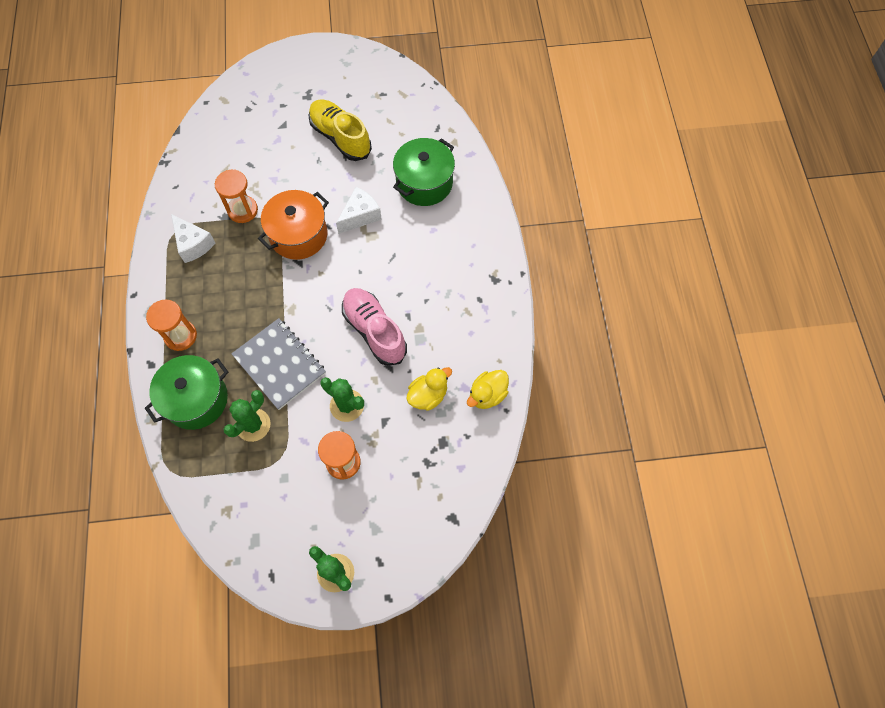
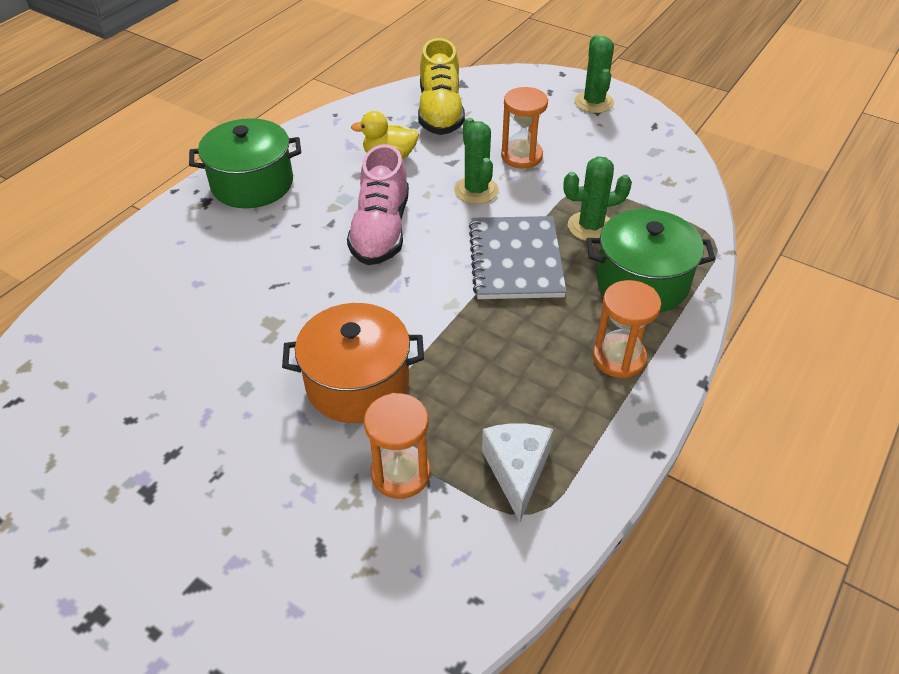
camera: 140 degrees left, 20 degrees down
(340, 137) = (144, 489): yellow shoe -> yellow shoe (440, 112)
(360, 216) = (255, 354): white cheese -> none
(424, 183) = (132, 340): green pot -> green pot (252, 184)
(487, 395) = (337, 130): yellow duck -> none

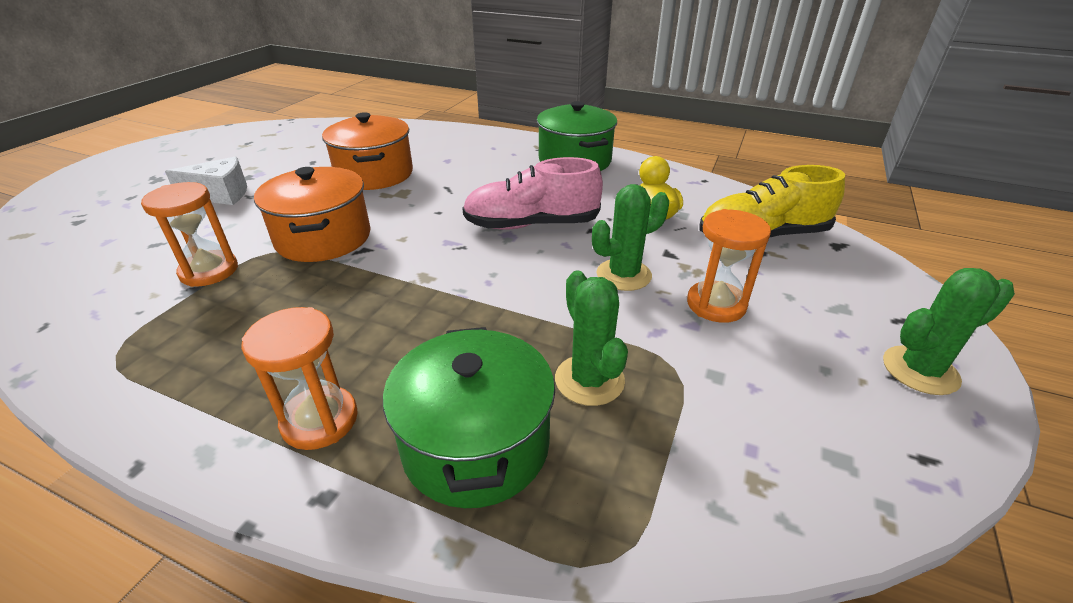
camera: 80 degrees right, 10 degrees down
(207, 349) = (374, 174): none -> orange pot
(515, 260) = (503, 315): grey notebook -> none
(517, 471) = (175, 340): white cheese -> white cheese (221, 194)

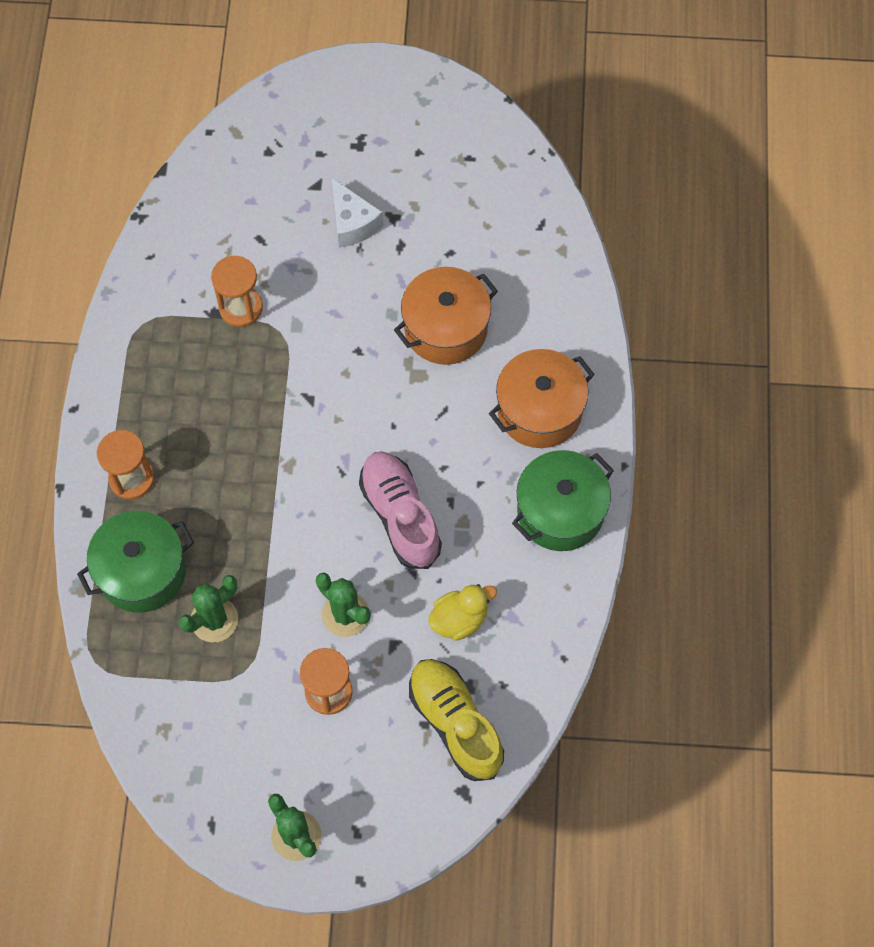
camera: 70 degrees right, 30 degrees up
(323, 238) = (314, 357): orange pot -> orange pot (539, 410)

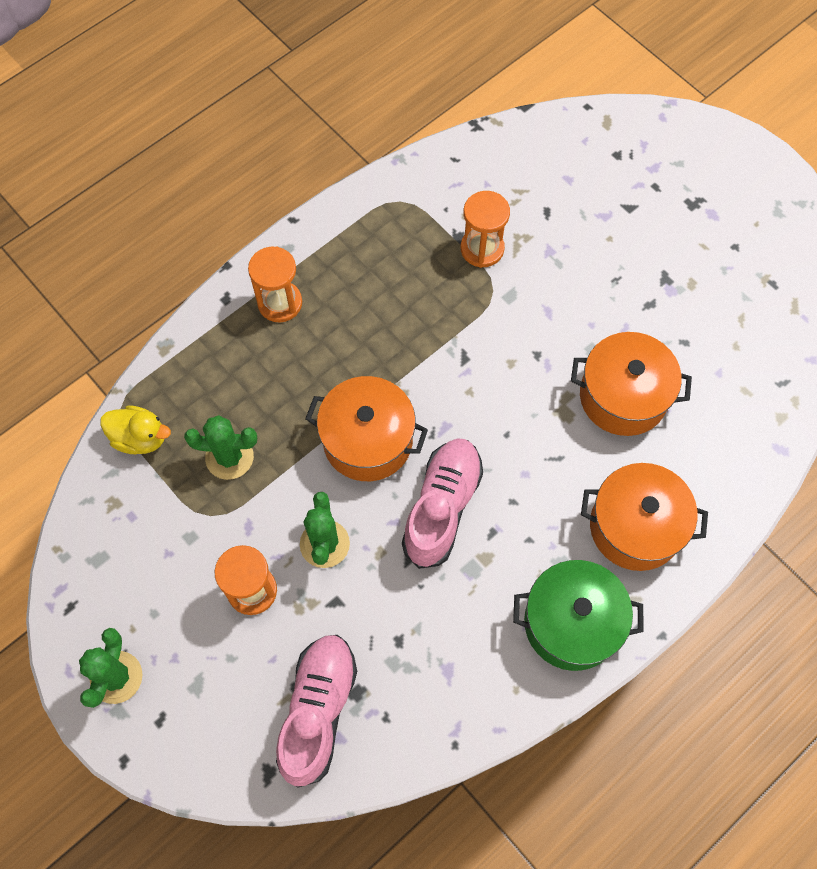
camera: 45 degrees right, 0 degrees up
(142, 571) = (218, 375): green pot -> none
(301, 517) = (368, 440): none -> orange pot
(352, 223) = (629, 257): white cheese -> none
(455, 723) = (318, 711): yellow shoe -> pink shoe
(459, 619) = (405, 631): yellow duck -> yellow duck (140, 438)

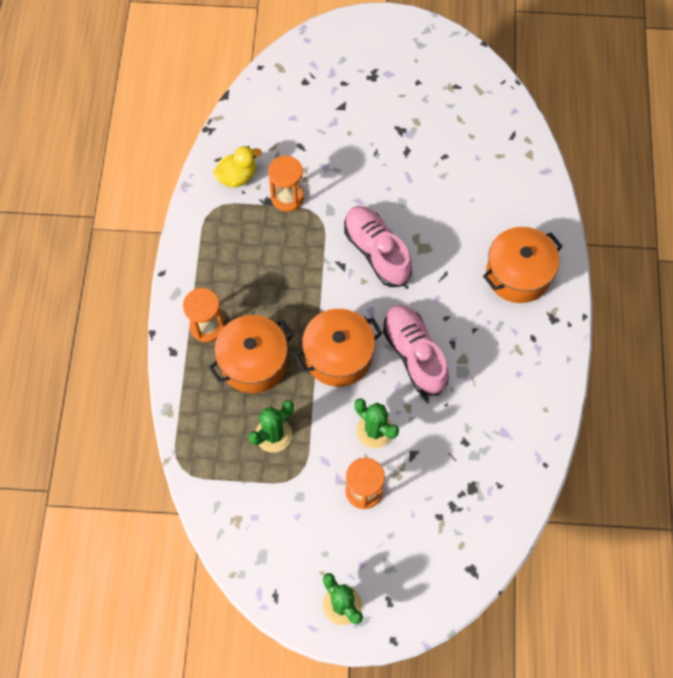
camera: 45 degrees left, 0 degrees up
(140, 438) = (211, 472): yellow duck -> yellow duck (237, 176)
(318, 711) = (463, 516): pink shoe -> pink shoe (376, 252)
(571, 623) = (537, 351): green pot -> none
(623, 396) = (443, 213): orange pot -> orange pot (253, 362)

